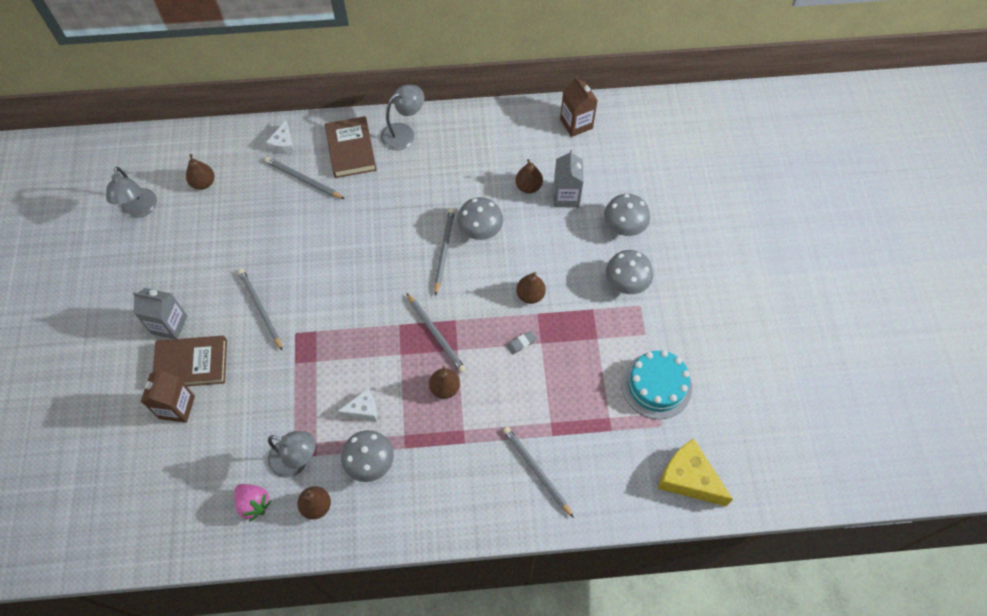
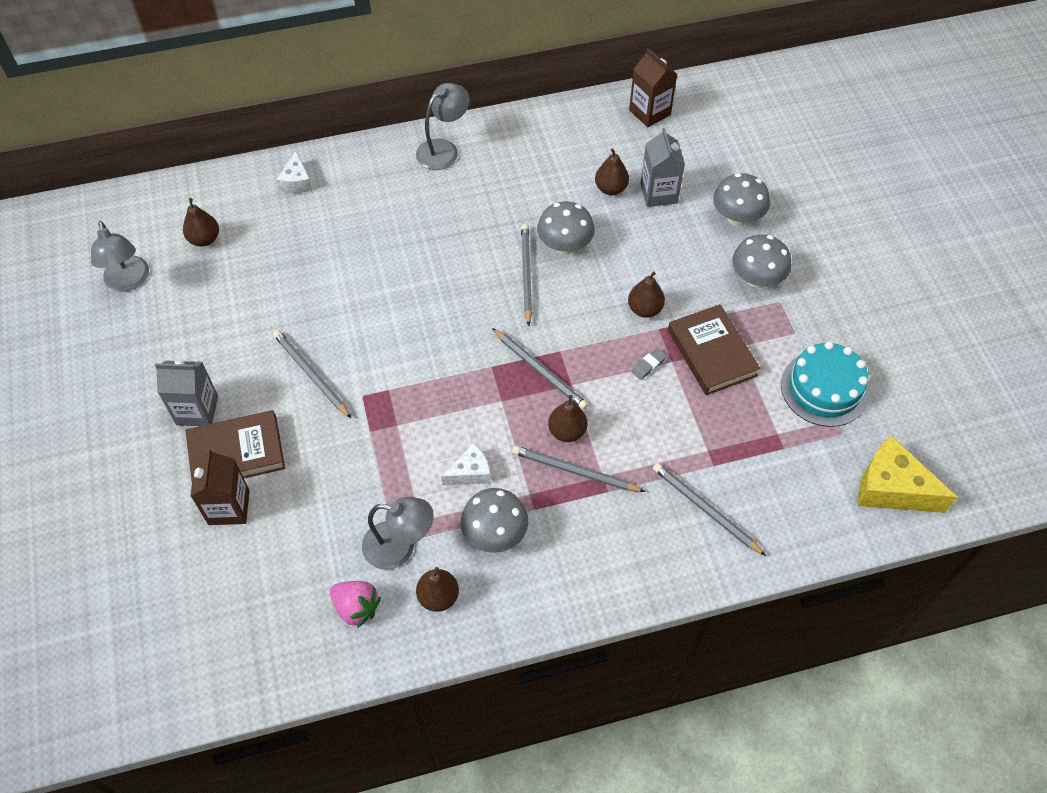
camera: 10 degrees left, 5 degrees down
(303, 180) = (331, 218): grey pencil -> grey pencil (575, 471)
(351, 150) = (382, 177): brown book -> brown book (711, 353)

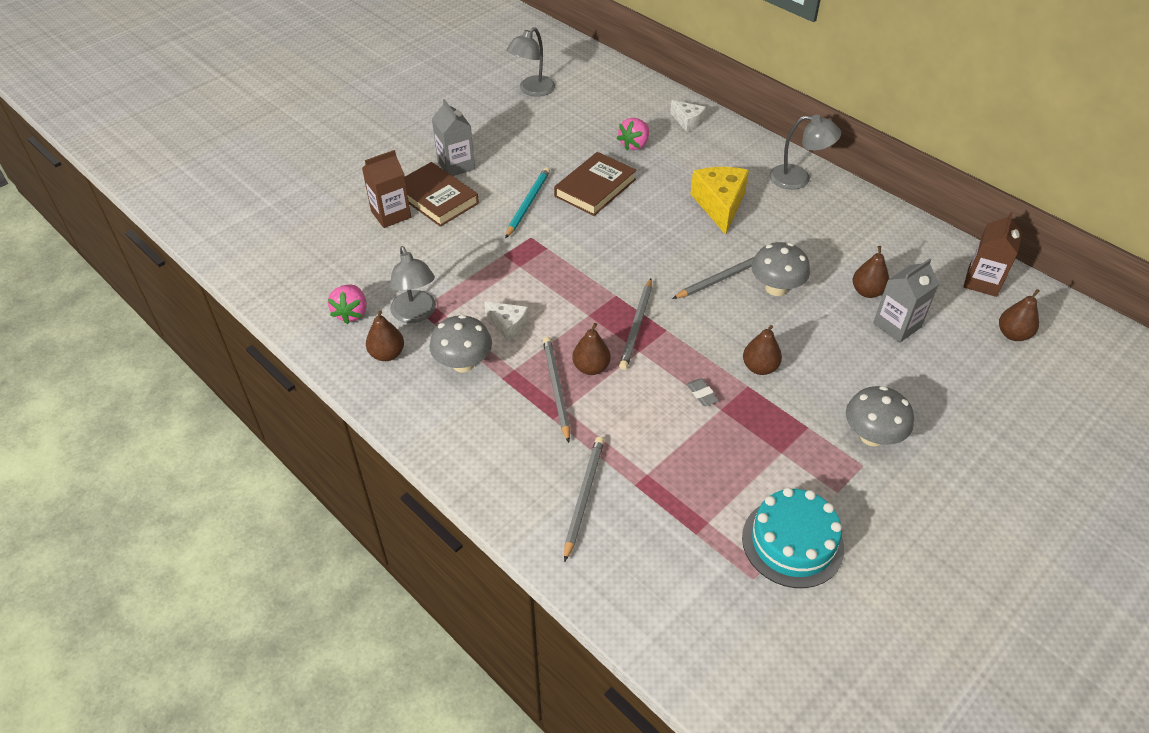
camera: 60 degrees right, 10 degrees down
(204, 239) = (596, 105): brown pear -> brown pear (1013, 334)
(295, 242) = (634, 145): none -> pink strawberry
(296, 182) = (688, 121): white cheese -> white cheese turned 105 degrees counterclockwise
(311, 375) = (527, 204): grey pencil -> turquoise pencil
(648, 365) = (702, 394): grey eraser -> grey eraser turned 45 degrees clockwise
(711, 353) = (755, 435): brown book -> brown book (595, 188)
(737, 217) = (929, 392): grey mushroom -> none
(891, 488) = (720, 649): yellow cheese -> yellow cheese (720, 205)

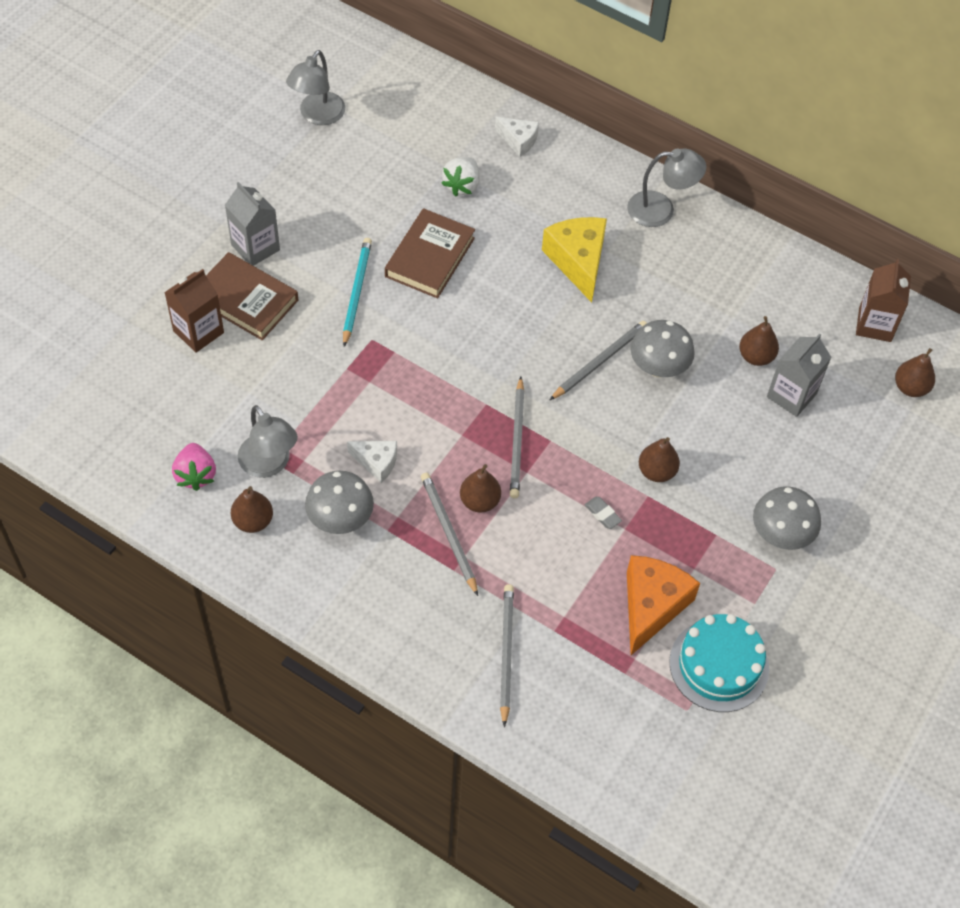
camera: 15 degrees left, 10 degrees up
(634, 145) = (462, 185): pink strawberry -> white strawberry
(734, 478) = (651, 606): none -> orange cheese

